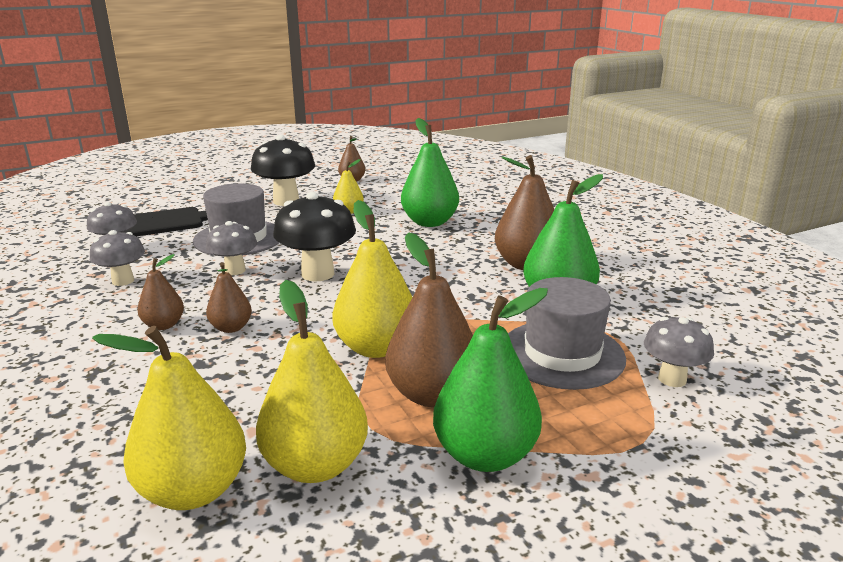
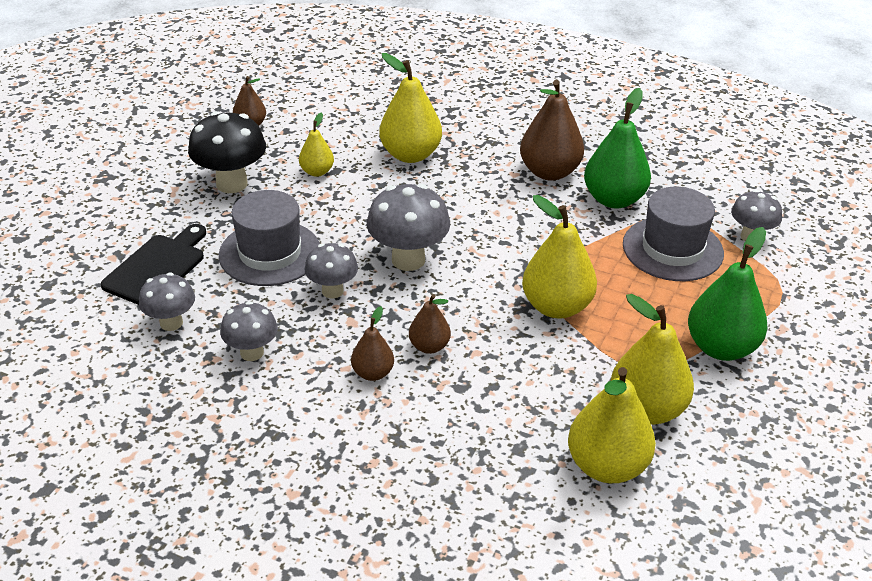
camera: 40 degrees left, 15 degrees up
(318, 274) = (408, 260): black mushroom -> grey mushroom
(429, 222) = (410, 155): green pear -> yellow pear
(432, 394) = (641, 323): brown pear -> none

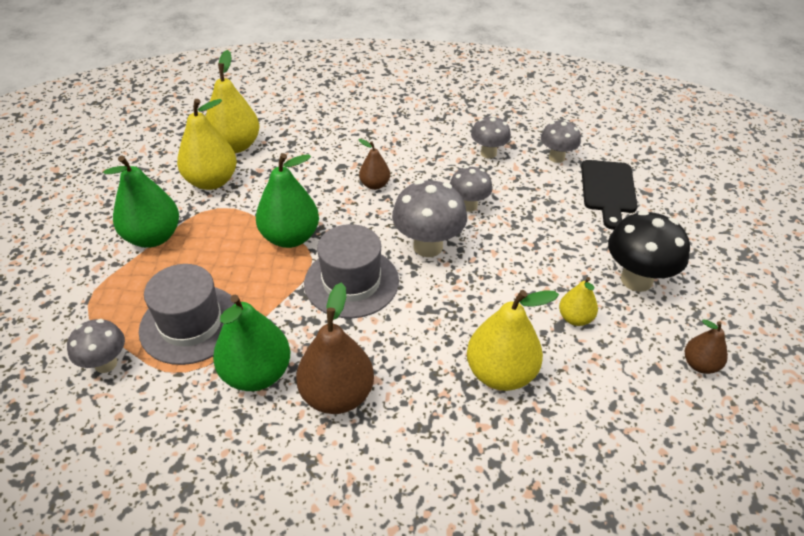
camera: 160 degrees right, 5 degrees up
(270, 253) = (540, 222): grey hat -> grey hat (351, 282)
(373, 373) = (403, 160): brown pear -> none
(556, 306) = (290, 237): yellow pear -> green pear

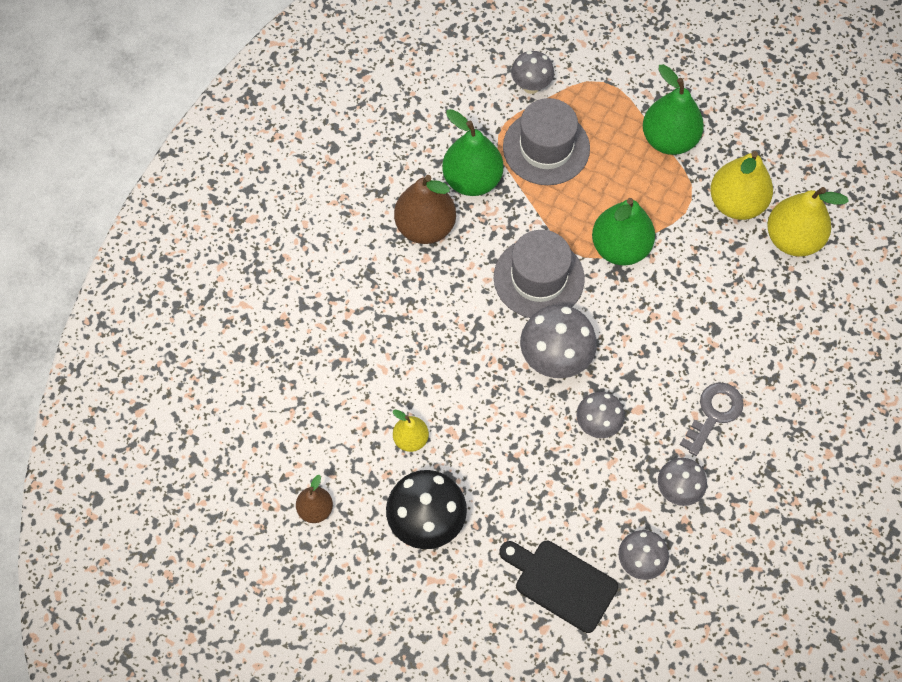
camera: 115 degrees right, 20 degrees up
(374, 185) = (669, 349): brown pear -> none
(414, 150) = (714, 414): none -> grey key
(500, 373) = (386, 349): yellow pear -> none

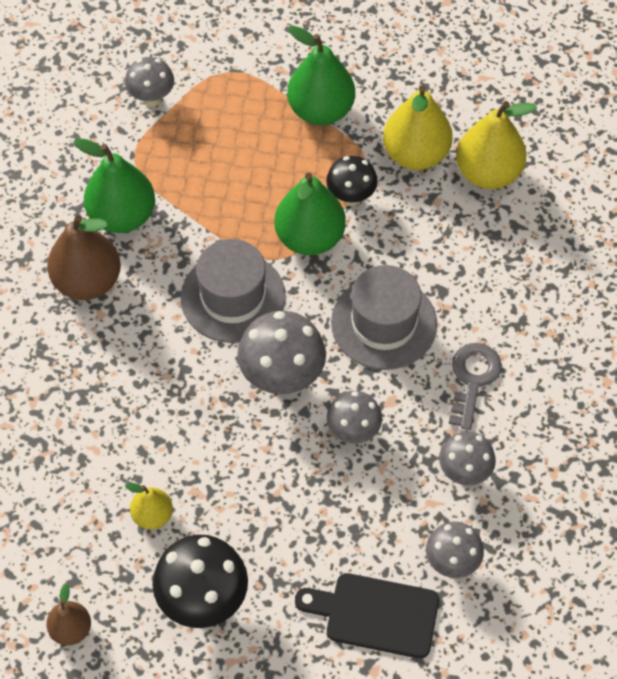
camera: 20 degrees left, 5 degrees down
(546, 147) = (191, 158): grey hat -> grey hat (384, 323)
(667, 223) = (351, 197): none -> black mushroom

